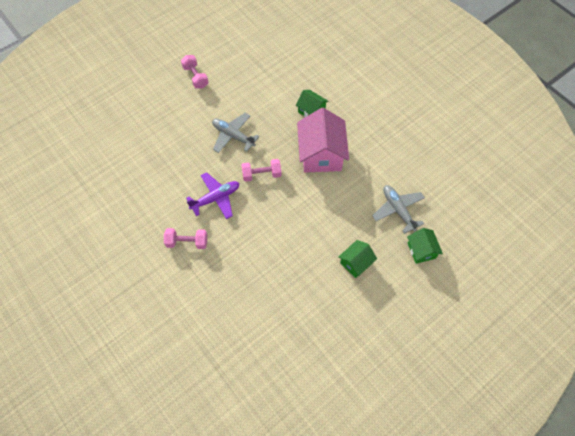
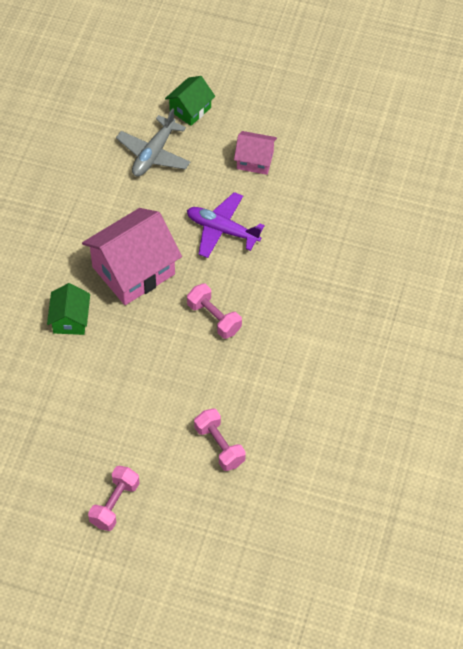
camera: 125 degrees left, 5 degrees down
(187, 242) = (368, 338): pink dumbbell -> pink dumbbell (219, 446)
(216, 198) = (287, 347): purple plane -> purple plane (222, 230)
(233, 136) = (180, 387): grey plane -> none
(355, 263) = (255, 160): green house -> pink house

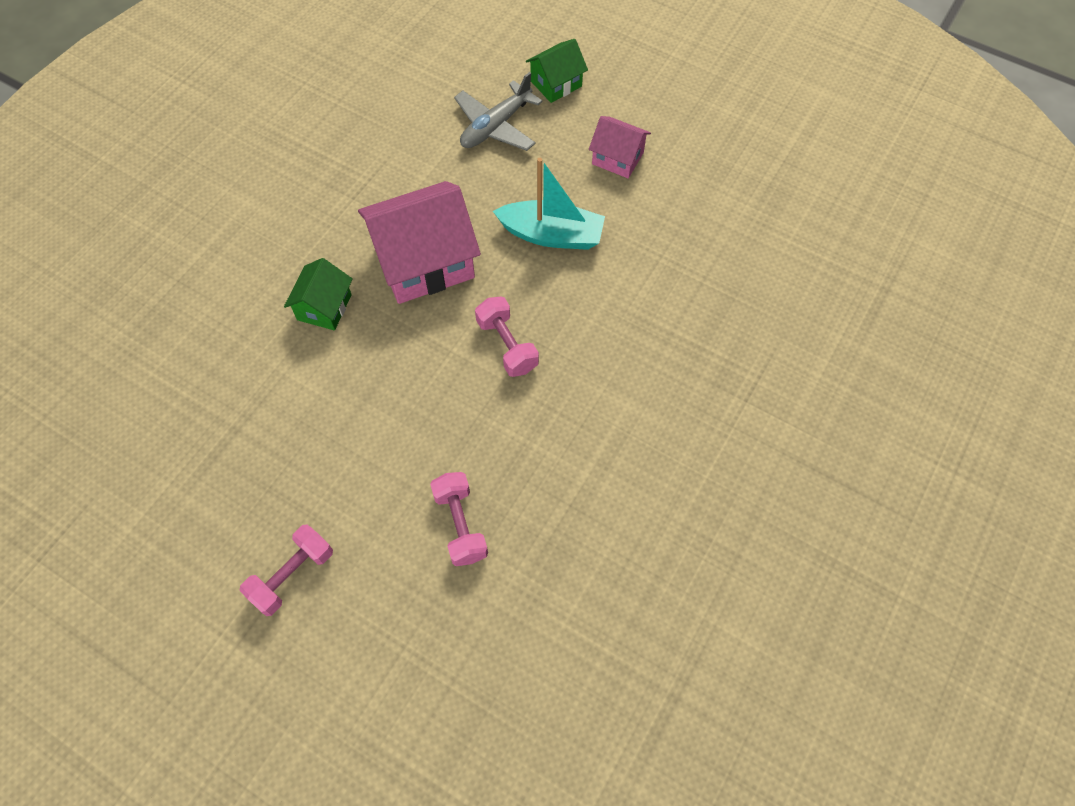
camera: 15 degrees right, 5 degrees up
(222, 230) = (551, 235): purple plane -> turquoise boat

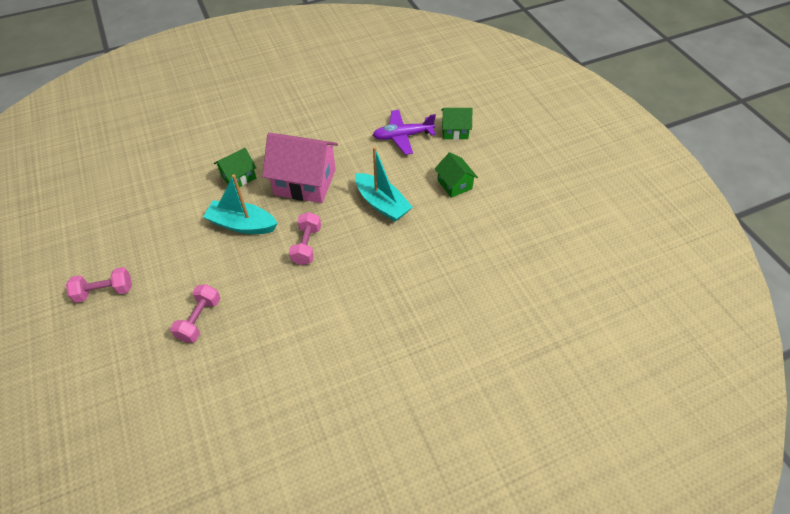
camera: 35 degrees right, 10 degrees down
(394, 369) = (242, 224): none -> turquoise boat
(496, 126) = (403, 136): grey plane -> purple plane
(617, 158) = (454, 184): pink house -> green house

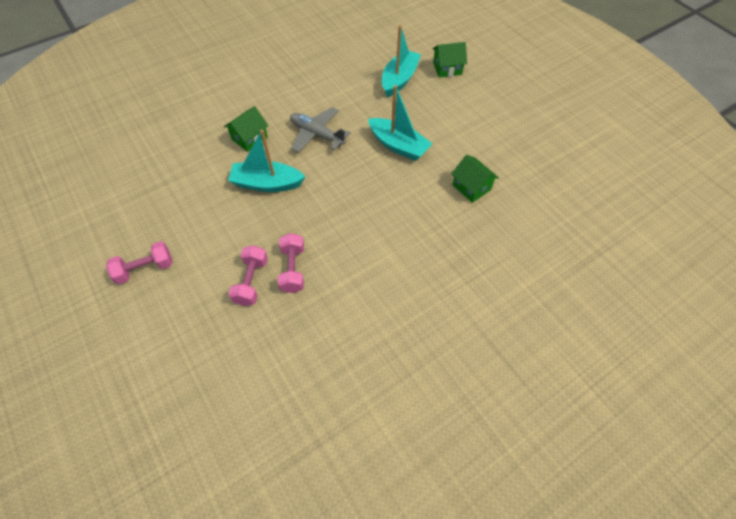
camera: 10 degrees left, 5 degrees up
(305, 182) = (317, 135): pink house -> grey plane
(307, 245) = (337, 195): pink dumbbell -> pink dumbbell (293, 269)
(403, 136) = (399, 79): purple plane -> turquoise boat
(454, 184) = (462, 118): green house -> green house (471, 187)

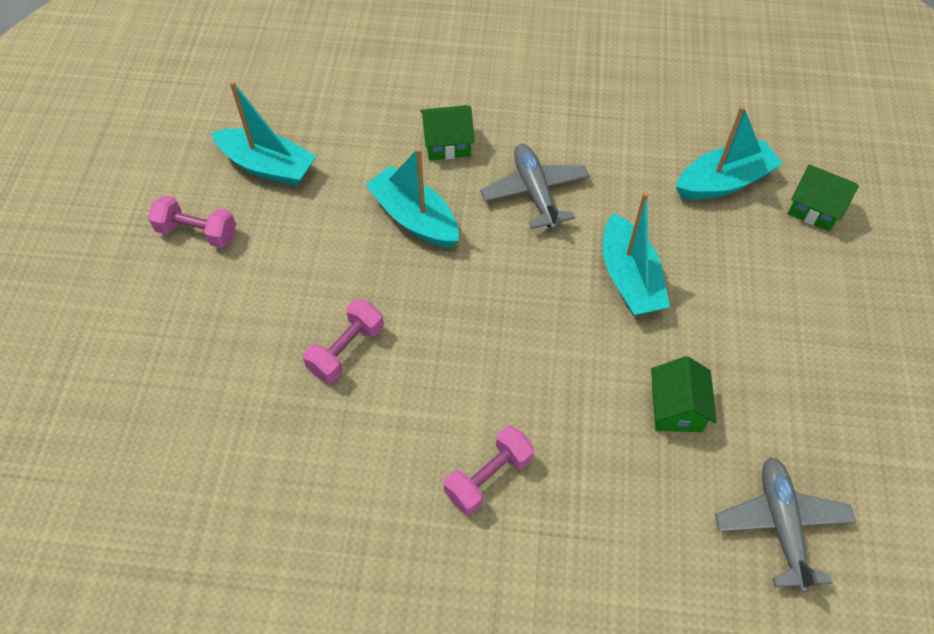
camera: 40 degrees right, 0 degrees up
(155, 209) = (268, 166): none -> turquoise boat
(251, 281) = (289, 330): pink dumbbell -> pink dumbbell (488, 477)
(555, 205) = (781, 525): none -> grey plane

